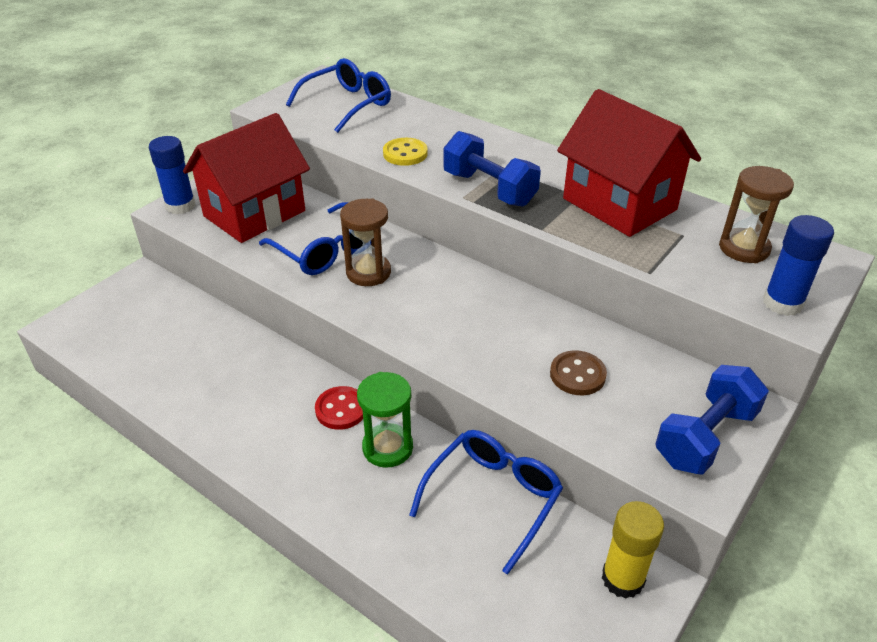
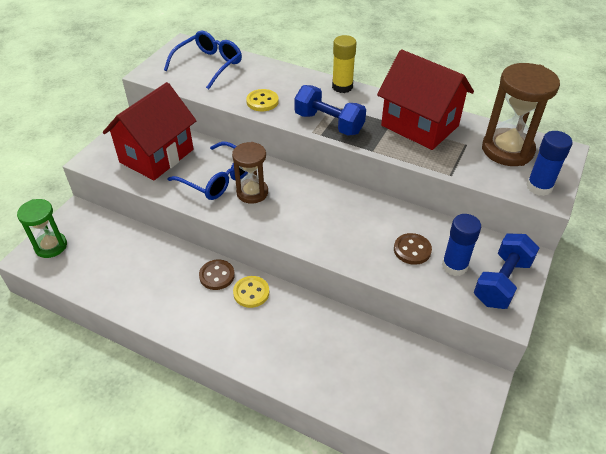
camera: 10 degrees left, 5 degrees up
(180, 206) = (99, 156): blue glue stick -> blue glue stick (454, 266)
(300, 381) = (217, 276): none -> brown button
(341, 409) = (251, 293): red button -> yellow button
(387, 448) = (290, 315): green hourglass -> green hourglass (51, 246)
(493, 498) = (368, 339): blue glasses -> none
(622, 579) = (462, 380): yellow glue stick -> yellow glue stick (342, 87)
(744, 248) = (507, 150): brown hourglass -> brown hourglass, size x1.55

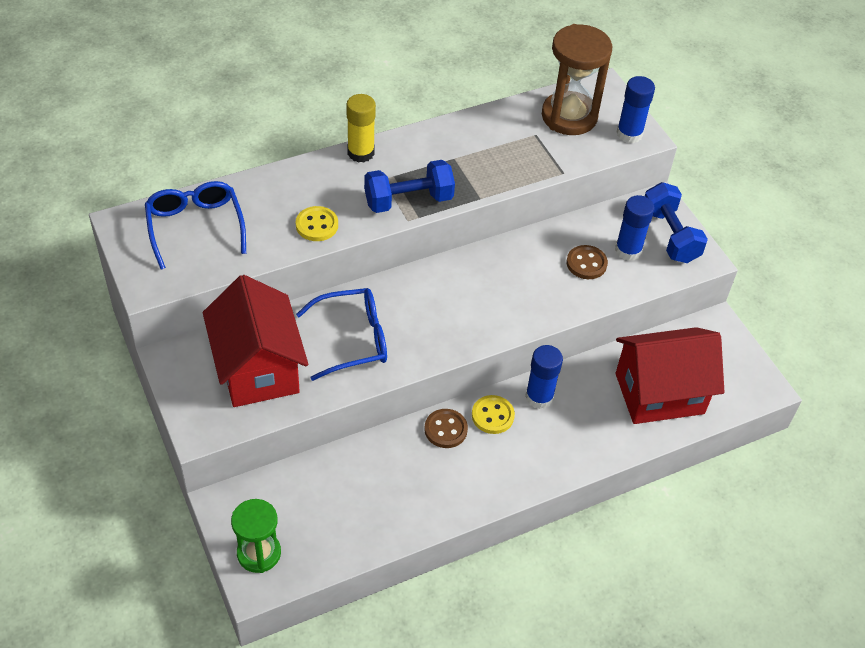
camera: 55 degrees left, 5 degrees up
(252, 192) = (402, 325): brown hourglass -> none
(292, 308) = (539, 397): none -> blue glue stick
(419, 126) = (479, 144): red house -> red house (659, 393)

